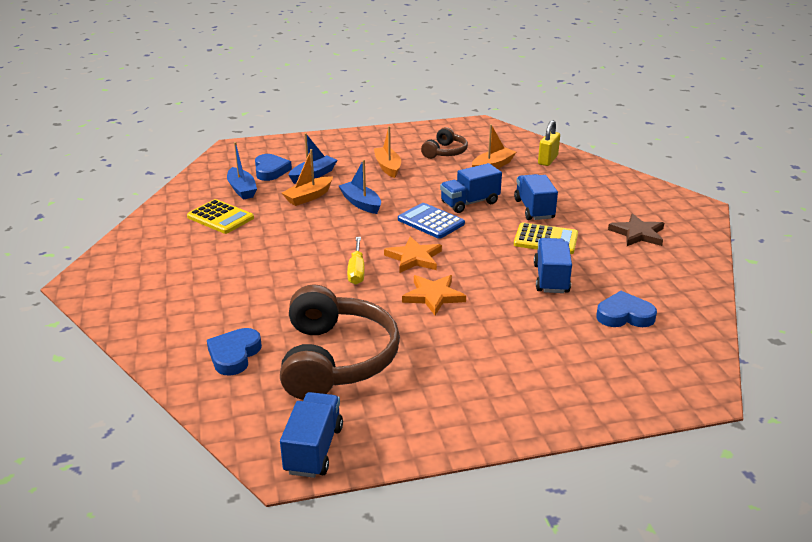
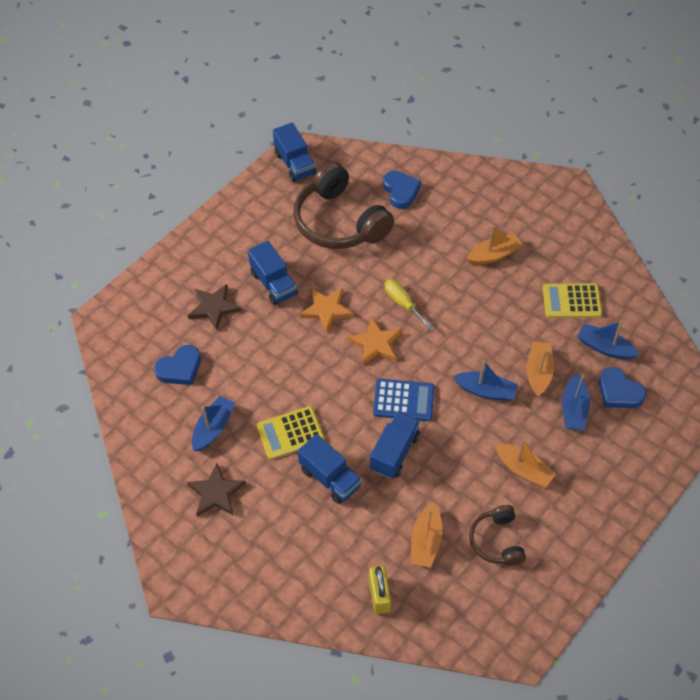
camera: 145 degrees right, 25 degrees up
(230, 267) = (494, 255): none -> orange boat
(551, 279) = (255, 380): blue truck -> blue truck (274, 284)
(552, 347) = (214, 308): none -> brown star
(615, 266) = (213, 428): none -> blue boat

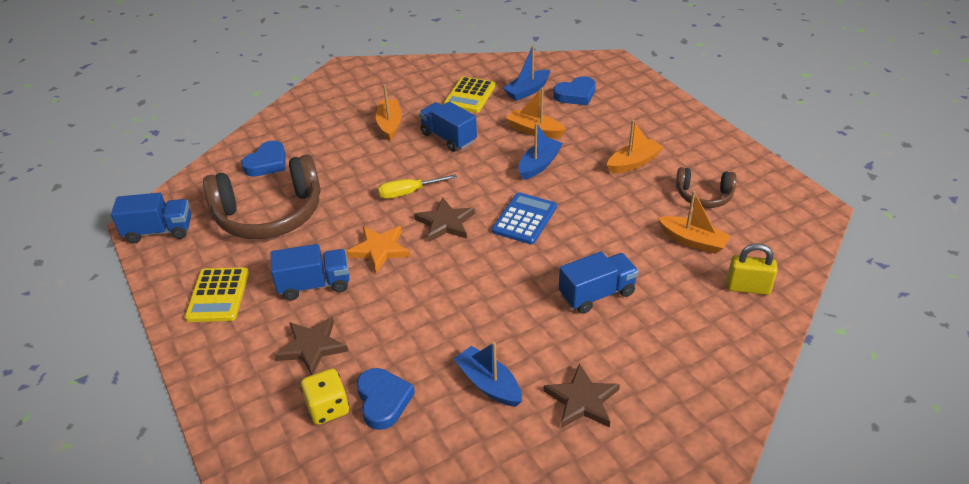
camera: 70 degrees left, 15 degrees down
(164, 339) = (328, 408): none -> yellow dice
(290, 433) = (526, 314): yellow calculator -> yellow calculator (218, 295)
(376, 344) = (445, 223): orange star -> brown star
(394, 452) = (583, 239): blue truck -> blue truck (448, 138)
(401, 191) = (267, 163): blue heart -> blue heart turned 120 degrees clockwise
(573, 409) = (582, 121): blue boat -> none

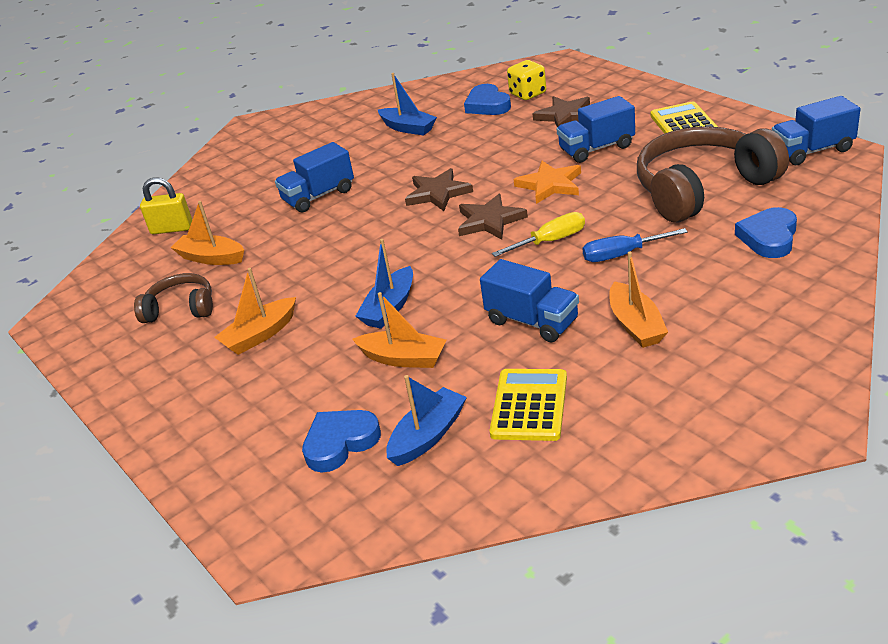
camera: 175 degrees right, 5 degrees down
(366, 171) = (622, 254): none -> blue screwdriver
(525, 219) = (398, 242): blue calculator -> none
(582, 400) = (334, 135): brown star -> brown star (438, 193)

